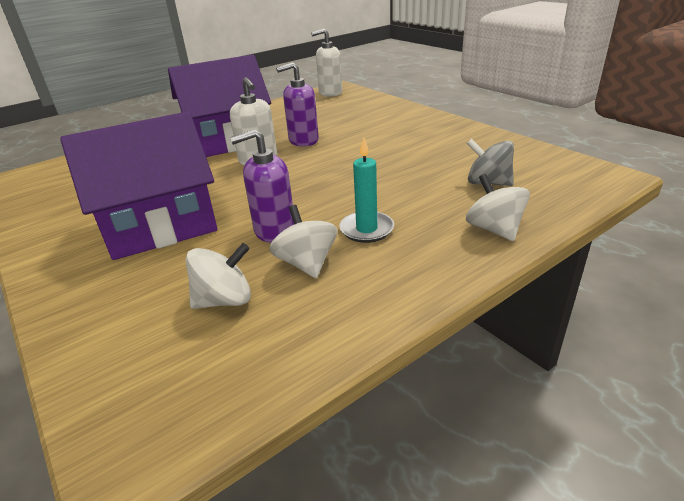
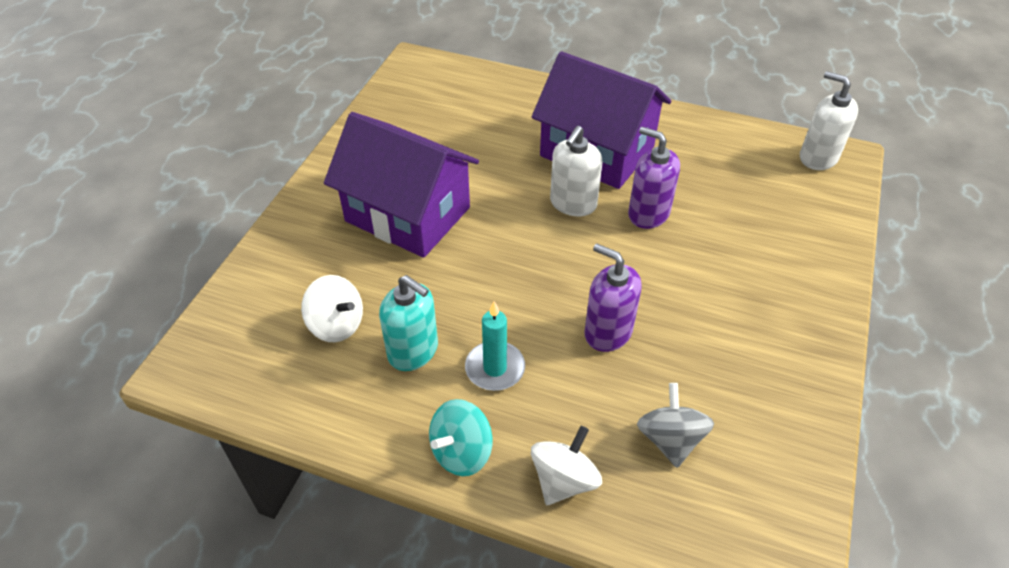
camera: 55 degrees right, 15 degrees up
(274, 231) = (449, 298): purple soap dispenser -> purple soap dispenser (607, 332)
(306, 263) = (413, 351): white spinning top -> turquoise soap dispenser
(434, 268) = (461, 452): none -> turquoise spinning top

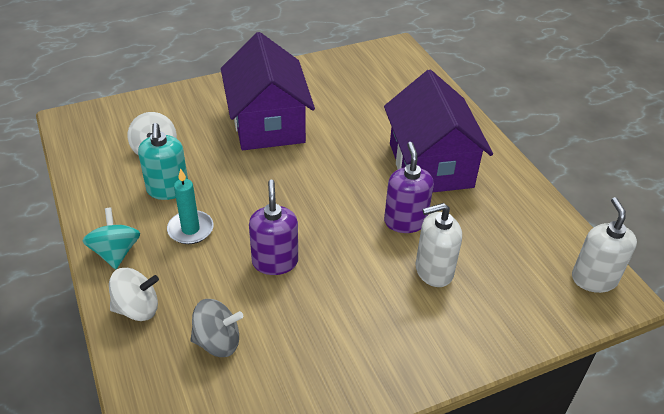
camera: 45 degrees right, 5 degrees down
(461, 452) = (116, 252): turquoise spinning top -> turquoise spinning top turned 75 degrees clockwise
(573, 203) = (367, 182): white soap dispenser -> white soap dispenser (433, 271)
(670, 439) = (218, 342): grey spinning top -> grey spinning top turned 45 degrees clockwise

